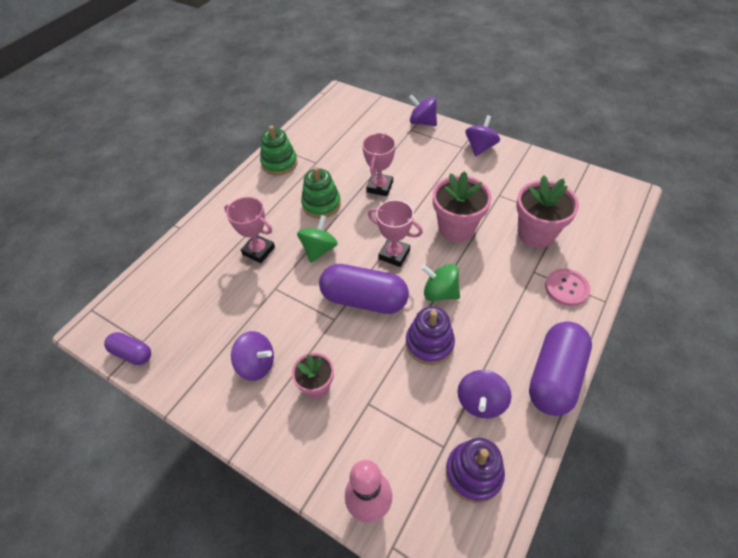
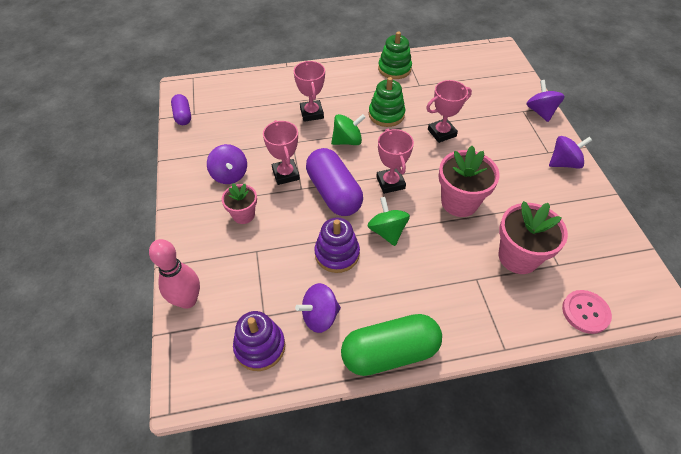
camera: 45 degrees right, 0 degrees up
(305, 319) = (285, 174): none -> pink trophy
(554, 376) = (389, 352): purple capsule -> green capsule
(566, 288) = (486, 312): pink button -> pink button (585, 312)

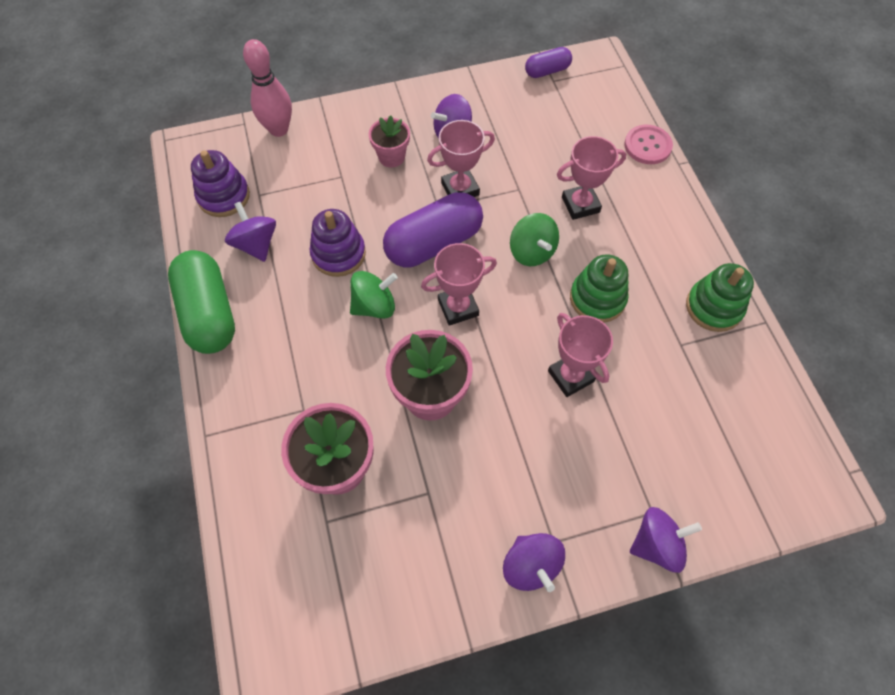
camera: 85 degrees right, 10 degrees up
(585, 312) = (250, 546): pink button -> pink button (647, 146)

